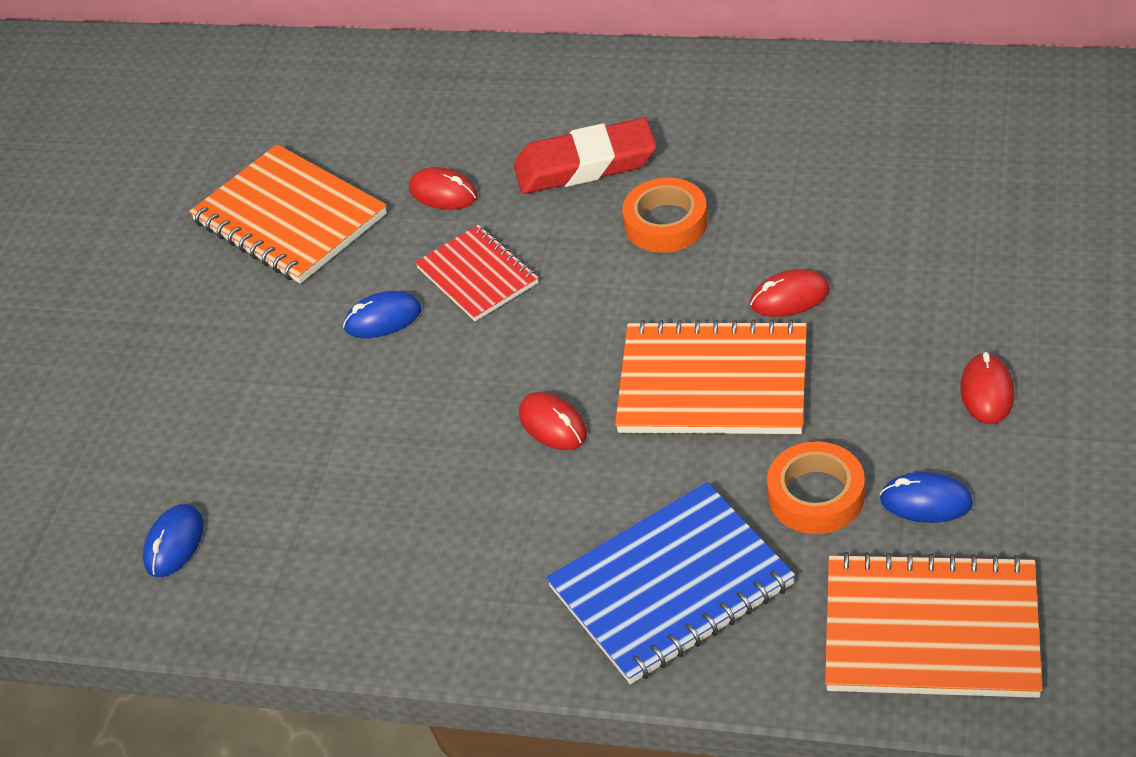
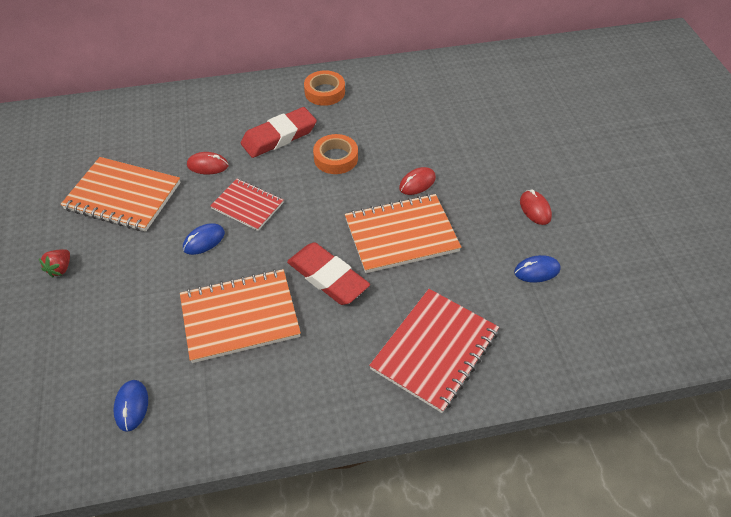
camera: 30 degrees left, 5 degrees up
(154, 314) = (60, 268): none -> red strawberry
(553, 425) = (328, 277): red mouse -> red eraser
(671, 587) = (435, 350): blue notebook -> red notebook
(816, 495) = (482, 281): orange tape -> orange tape (324, 92)
(931, 630) = (575, 337): orange notebook -> orange notebook (240, 317)

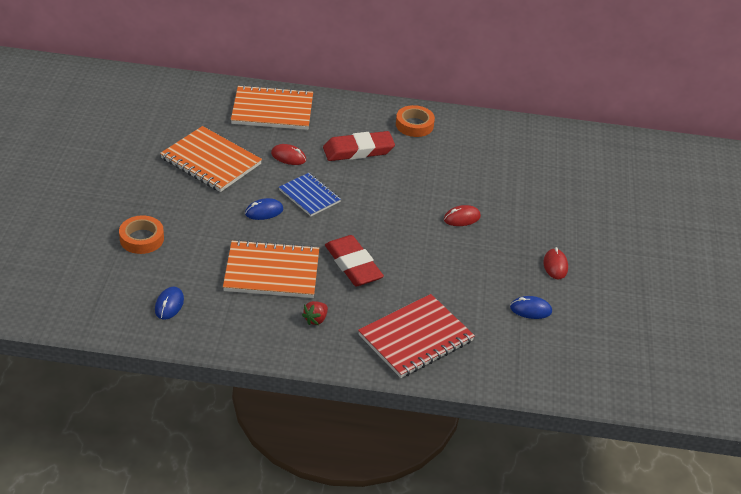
camera: 15 degrees right, 10 degrees down
(60, 268) = (145, 200): red strawberry -> red strawberry (315, 319)
(247, 206) = (309, 196): red notebook -> blue notebook
(336, 158) = (400, 180): orange tape -> orange tape (142, 239)
(401, 235) = (428, 252): orange notebook -> orange notebook (272, 110)

